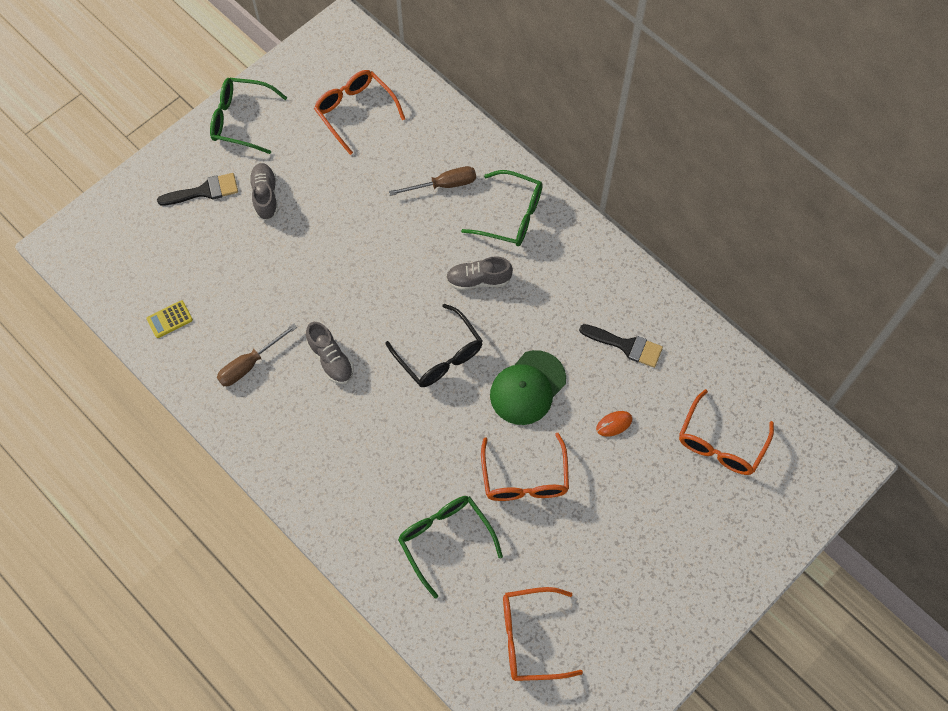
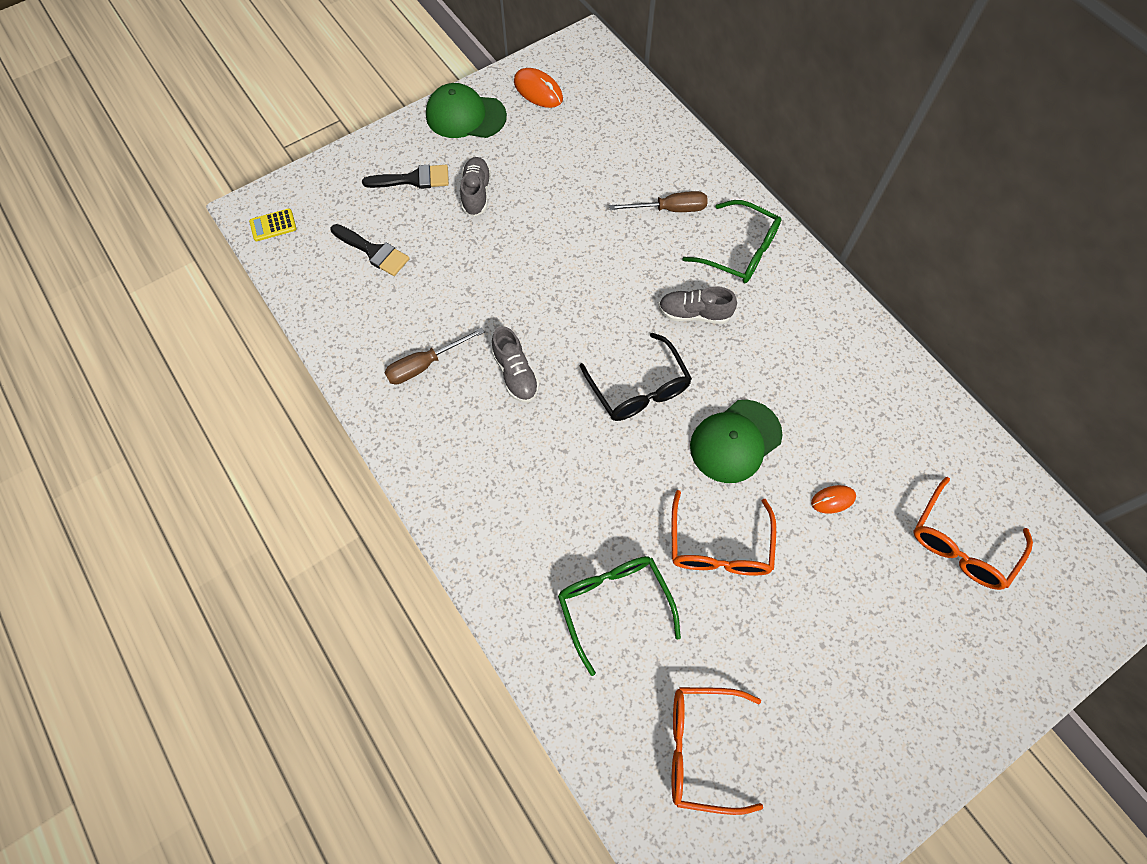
camera: 10 degrees right, 0 degrees up
(169, 319) = (348, 303): yellow calculator -> yellow calculator (273, 225)
(241, 120) = (465, 116): green glasses -> green cap
(304, 84) = (538, 90): none -> orange mouse
(355, 111) = (586, 124): orange glasses -> none
(626, 346) = (856, 412): black brush -> black brush (373, 251)

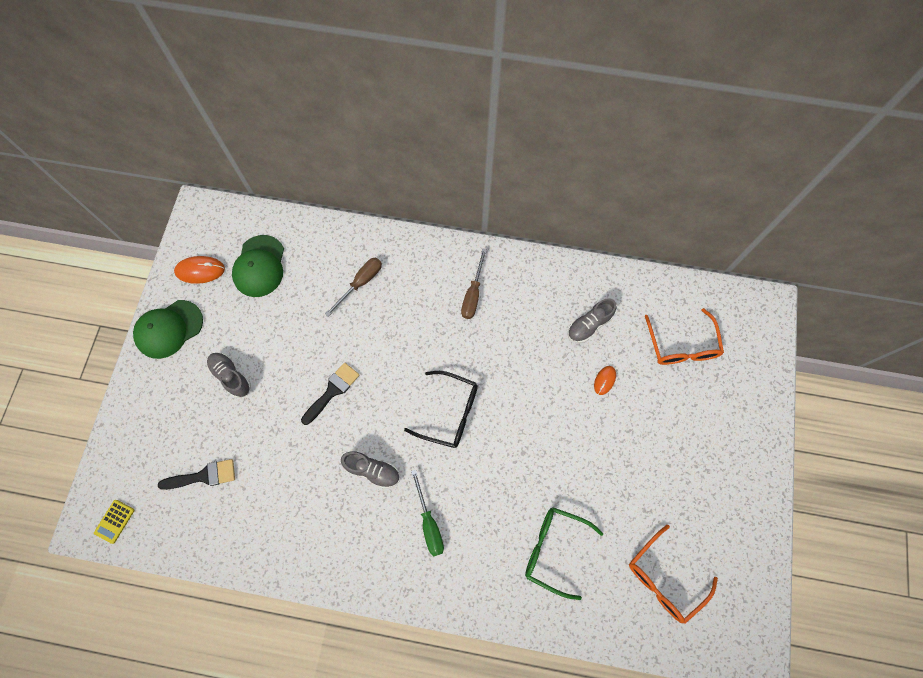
camera: 45 degrees left, 5 degrees up
(413, 179) = (179, 403): black brush -> black brush (332, 391)
(425, 365) = (313, 517): brown screwdriver -> brown screwdriver (473, 294)
(519, 465) = (429, 523): none -> green screwdriver
(694, 313) = (436, 338): grey shoe -> grey shoe (589, 325)
(719, 547) = (575, 463): orange glasses -> none
(735, 441) = (528, 394): green cap -> green cap (259, 266)
(740, 252) = (426, 275): green glasses -> none

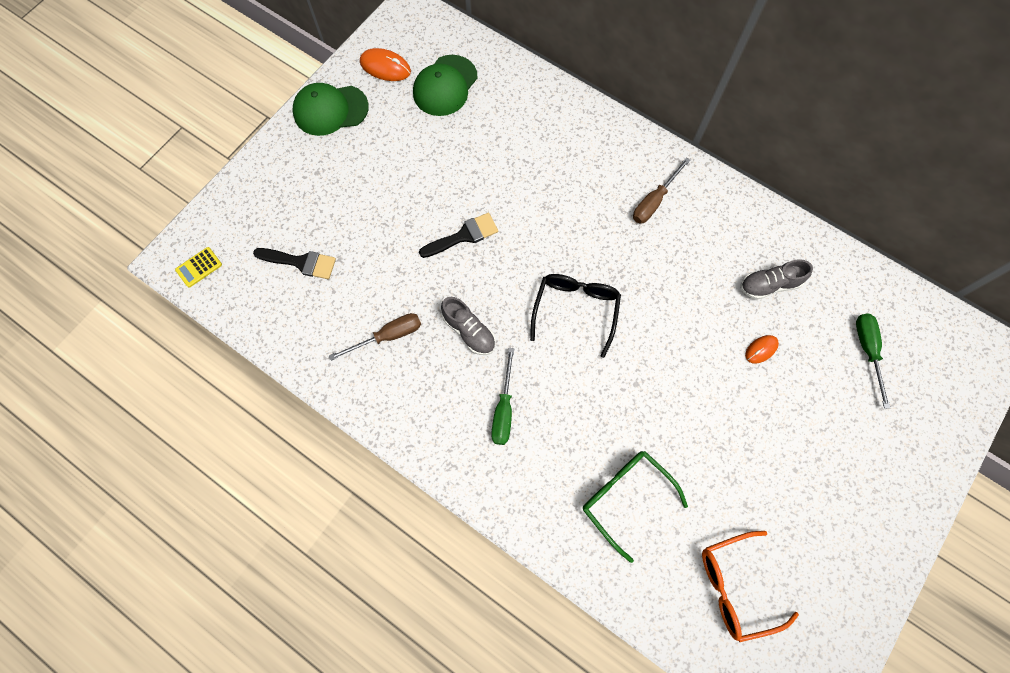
camera: 25 degrees right, 0 degrees up
(231, 376) = (370, 179): grey shoe -> none
(361, 283) = (540, 143): brown screwdriver -> brown screwdriver (388, 336)
(450, 413) = (576, 309): black glasses -> black glasses turned 120 degrees counterclockwise
(681, 346) = (867, 351): orange glasses -> green screwdriver

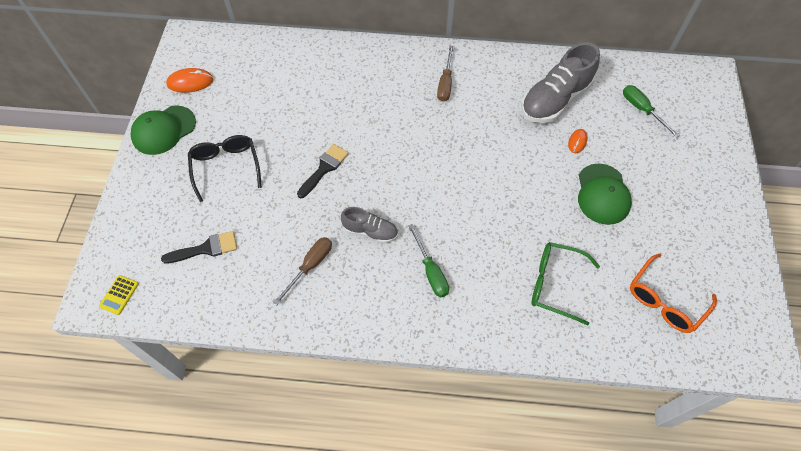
camera: 30 degrees left, 10 degrees down
(445, 86) = (245, 75): green cap -> green cap (602, 194)
(576, 309) = (438, 178): black glasses -> black glasses (226, 167)
(769, 285) = (555, 100): grey shoe -> grey shoe, size x1.84

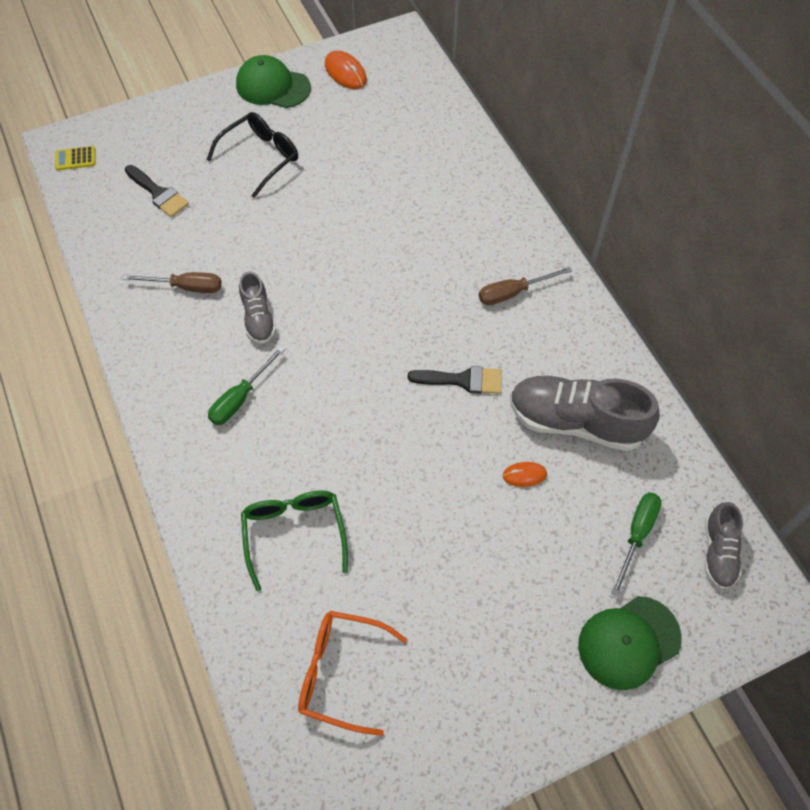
camera: 60 degrees right, 0 degrees up
(324, 168) = (312, 238): black brush -> black brush (462, 380)
(602, 194) = (459, 537): green cap -> green cap (628, 642)
(669, 81) = (718, 552): none -> grey shoe

